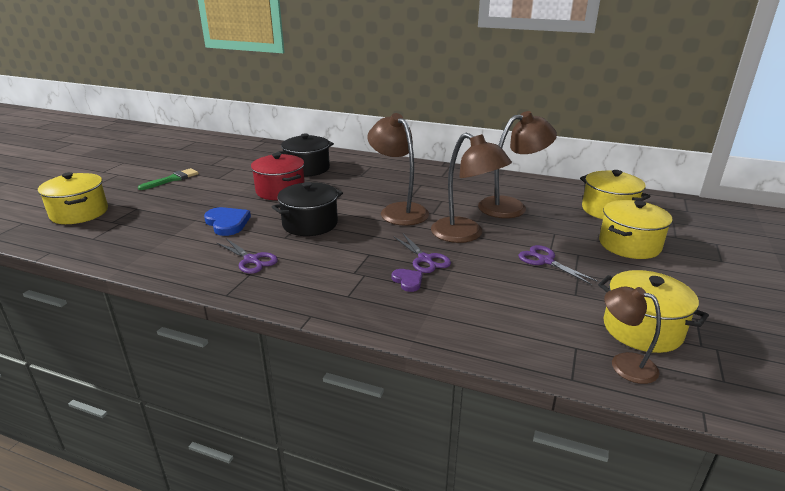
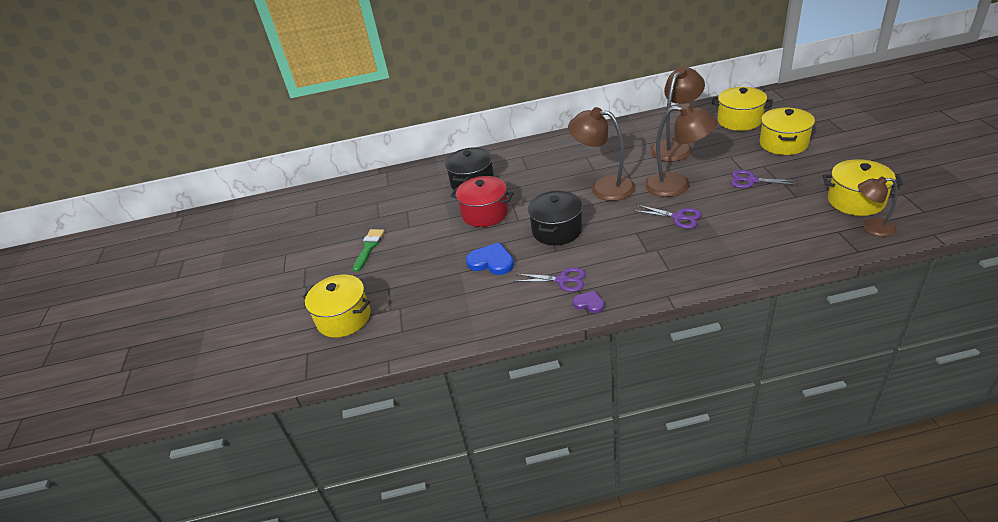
camera: 25 degrees left, 10 degrees up
(408, 281) = (690, 239): purple heart -> purple heart (589, 303)

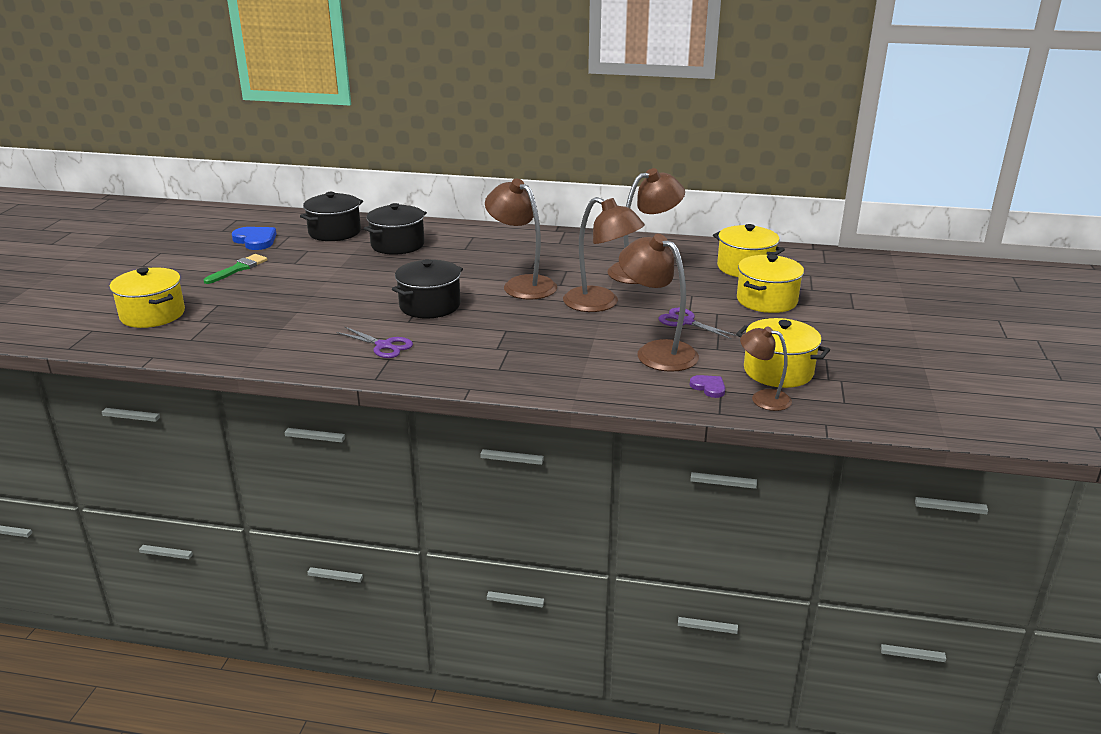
camera: 15 degrees right, 10 degrees down
(410, 187) = (334, 232): none -> black pot
(485, 213) = (378, 273): red pot -> none
(491, 262) = (336, 312): blue heart -> blue heart (255, 240)
(589, 303) = (386, 371): purple heart -> purple heart (709, 387)
(678, 217) = (565, 330): purple scissors -> none
(760, 213) = (657, 352): none -> brown lamp

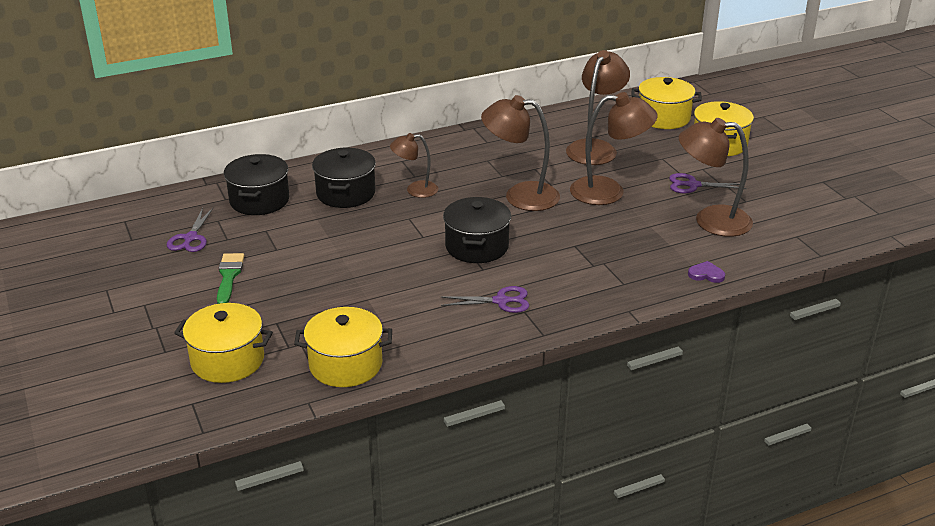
camera: 35 degrees left, 5 degrees up
(255, 240) = (190, 238): blue heart -> purple scissors
(709, 387) = (786, 237): purple heart -> purple heart (706, 274)
(763, 398) = (829, 231): brown lamp -> brown lamp (415, 190)
(778, 371) = (809, 204): yellow pot -> yellow pot (345, 364)

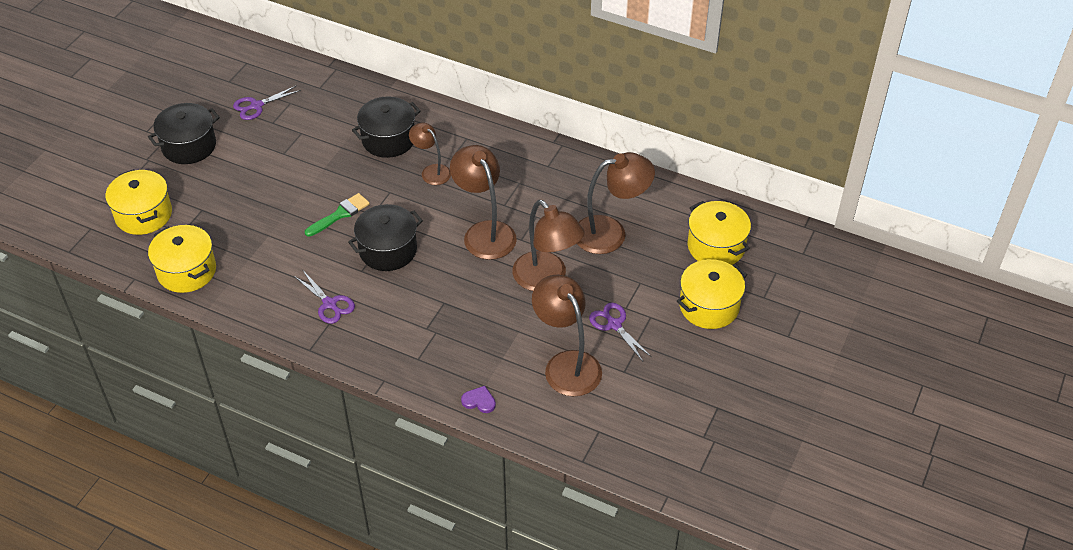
camera: 50 degrees right, 15 degrees up
(229, 276) = (231, 153): green brush -> green brush (340, 214)
(259, 200) = (334, 104): black pot -> black pot (189, 146)
(706, 274) = (479, 401): purple heart -> purple heart turned 45 degrees counterclockwise

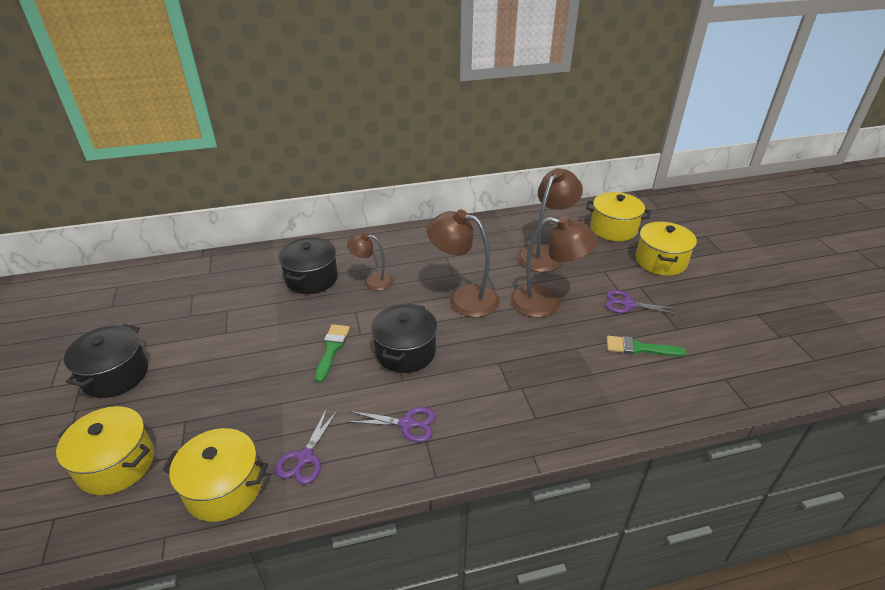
camera: 40 degrees left, 10 degrees down
(256, 106) = (160, 311): purple scissors -> purple scissors (305, 458)
(479, 401) = (623, 417): purple heart -> none
(566, 364) = (639, 348): brown lamp -> green brush

